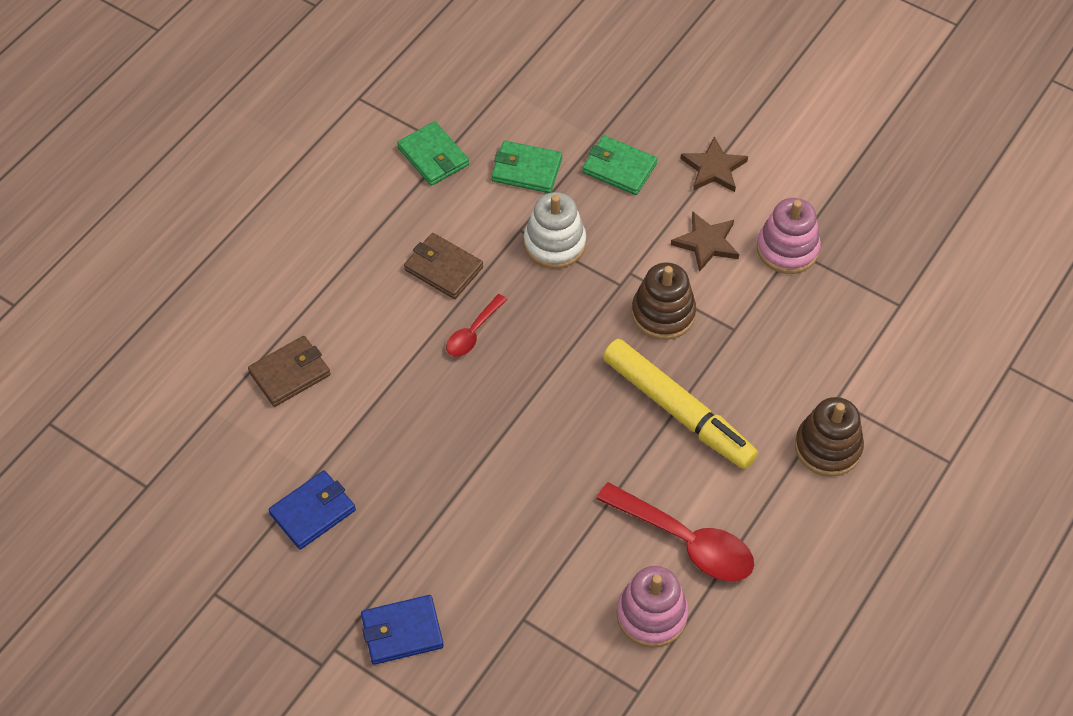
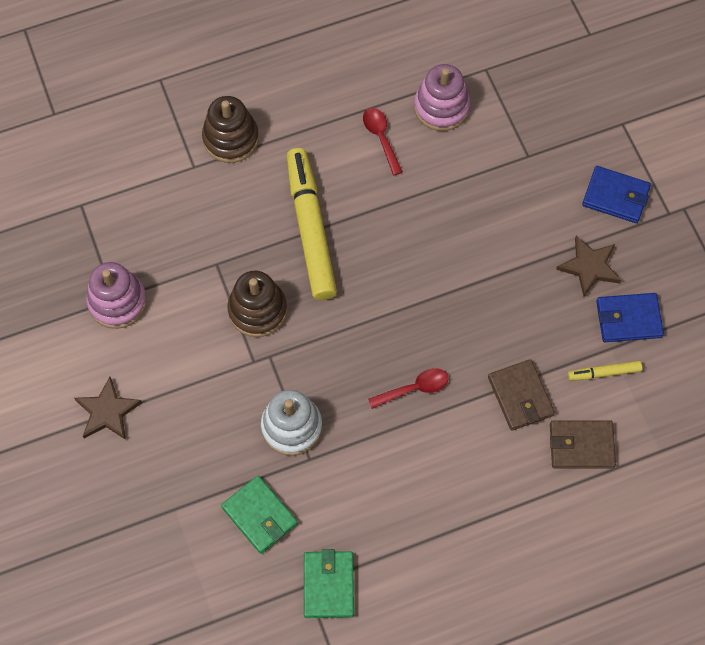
camera: 145 degrees left, 10 degrees up
(307, 448) = (604, 373): none -> yellow marker
(443, 268) = (397, 463): brown wallet -> brown wallet (520, 396)
(619, 168) = (182, 464): green wallet -> none
(686, 541) = (381, 138): red spoon -> red spoon, size x0.55
(706, 243) = (173, 348): brown star -> brown star (589, 267)

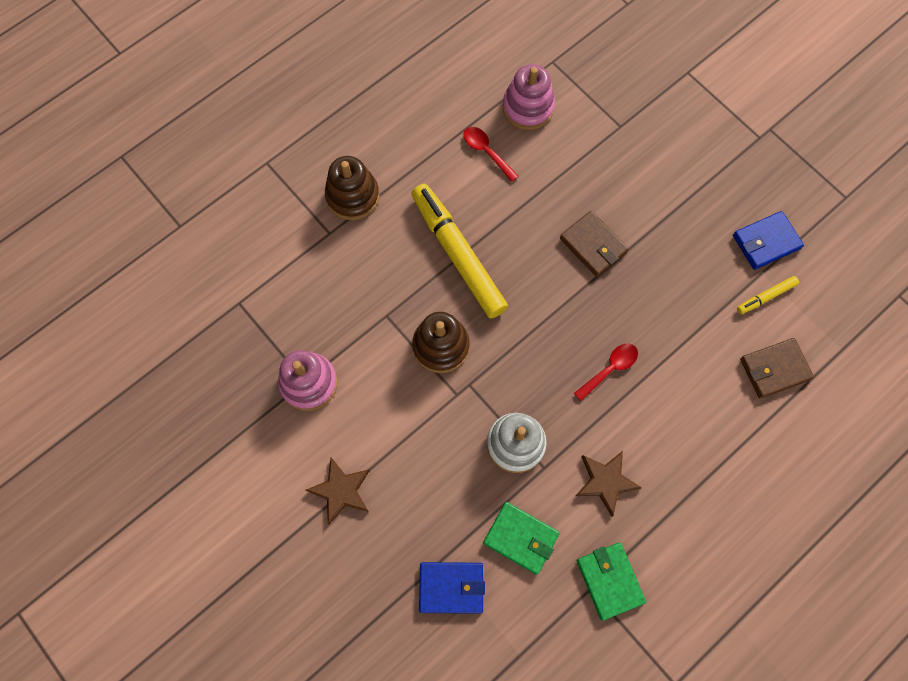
camera: 20 degrees left, 5 degrees up
(520, 396) = (704, 343): brown wallet -> brown wallet (593, 245)
(589, 267) = (713, 207): brown star -> brown star (606, 481)
(615, 196) = (709, 137): blue wallet -> blue wallet (451, 587)

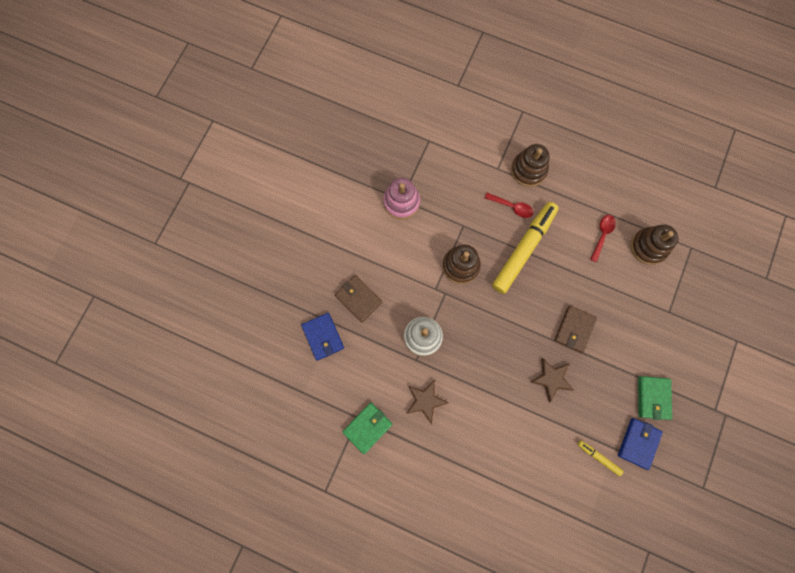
camera: 65 degrees right, 5 degrees up
(341, 491) = (349, 250): brown star -> brown star (551, 379)
(521, 538) = (368, 364): green wallet -> green wallet (653, 398)
(528, 107) = (648, 247): pink stacking toy -> brown stacking toy
(610, 369) = (497, 374): red spoon -> red spoon (512, 207)
(766, 242) = (638, 443): blue wallet -> blue wallet turned 75 degrees clockwise
(774, 369) = (551, 482): brown wallet -> brown wallet (358, 299)

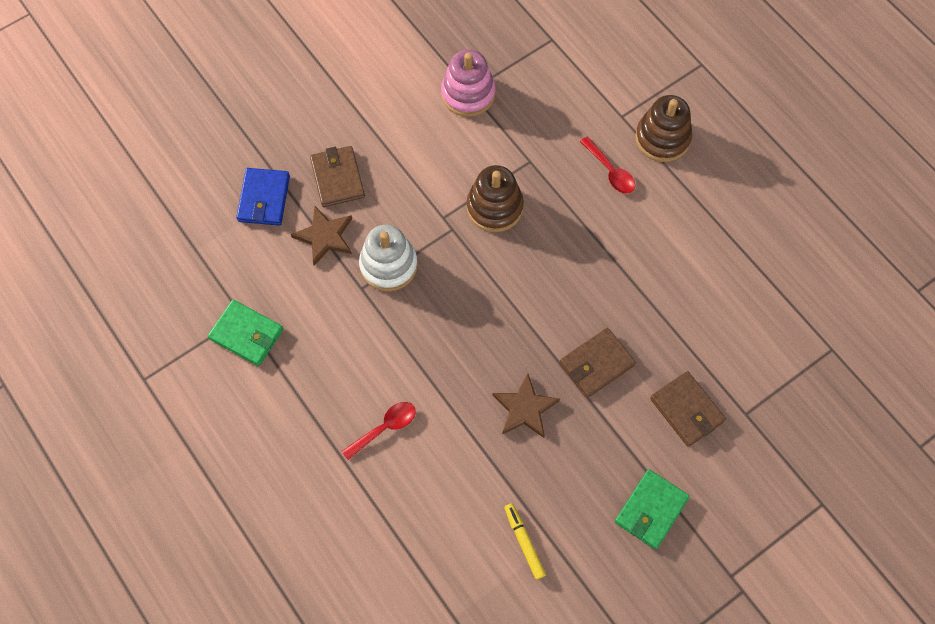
camera: 30 degrees right, 10 degrees down
(367, 427) = (246, 334): green wallet -> green wallet turned 45 degrees clockwise
(425, 401) = (340, 343): brown star -> brown star (325, 237)
(523, 249) = (592, 230): yellow marker -> none
(602, 235) = (713, 268): red spoon -> red spoon (385, 428)
(637, 328) = (686, 410): none -> brown wallet
(638, 443) = (592, 556): blue wallet -> none
(648, 247) = (769, 316): brown stacking toy -> none

